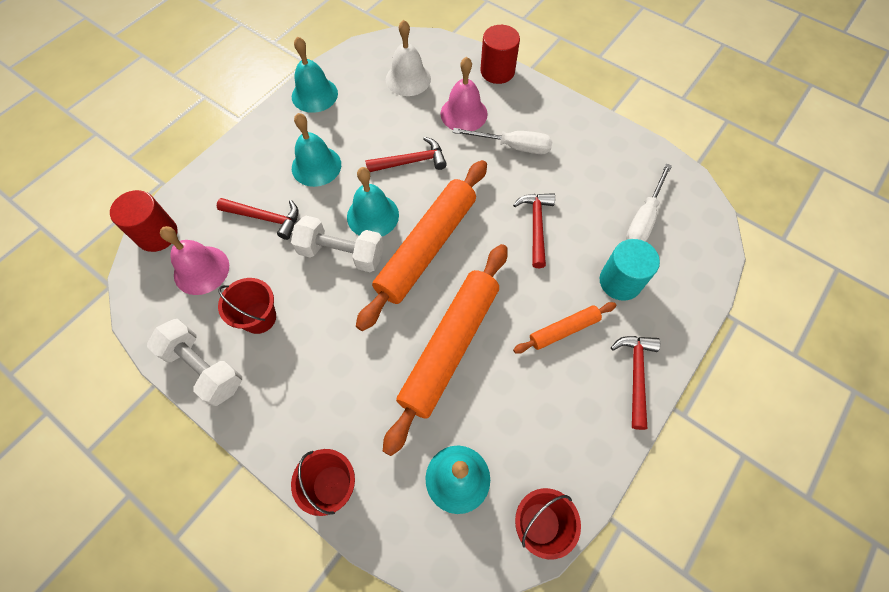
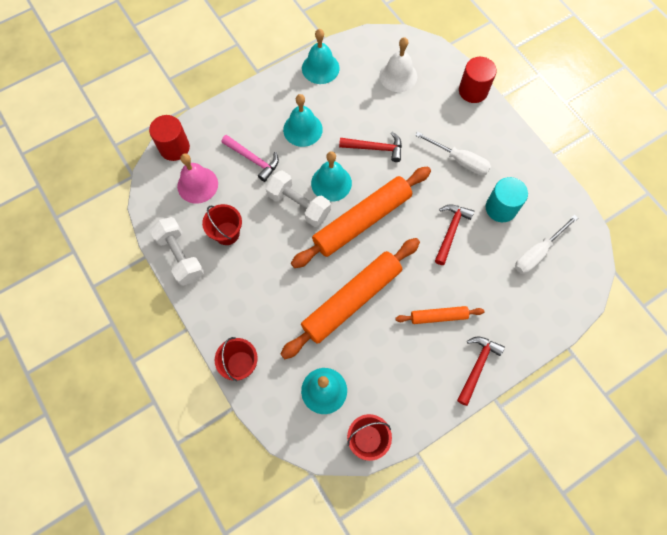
camera: 20 degrees right, 5 degrees up
(265, 218) = (253, 159): red hammer -> pink hammer
(463, 113) = (431, 120): pink bell -> none
(620, 281) = (496, 295): turquoise cylinder -> turquoise cylinder (501, 208)

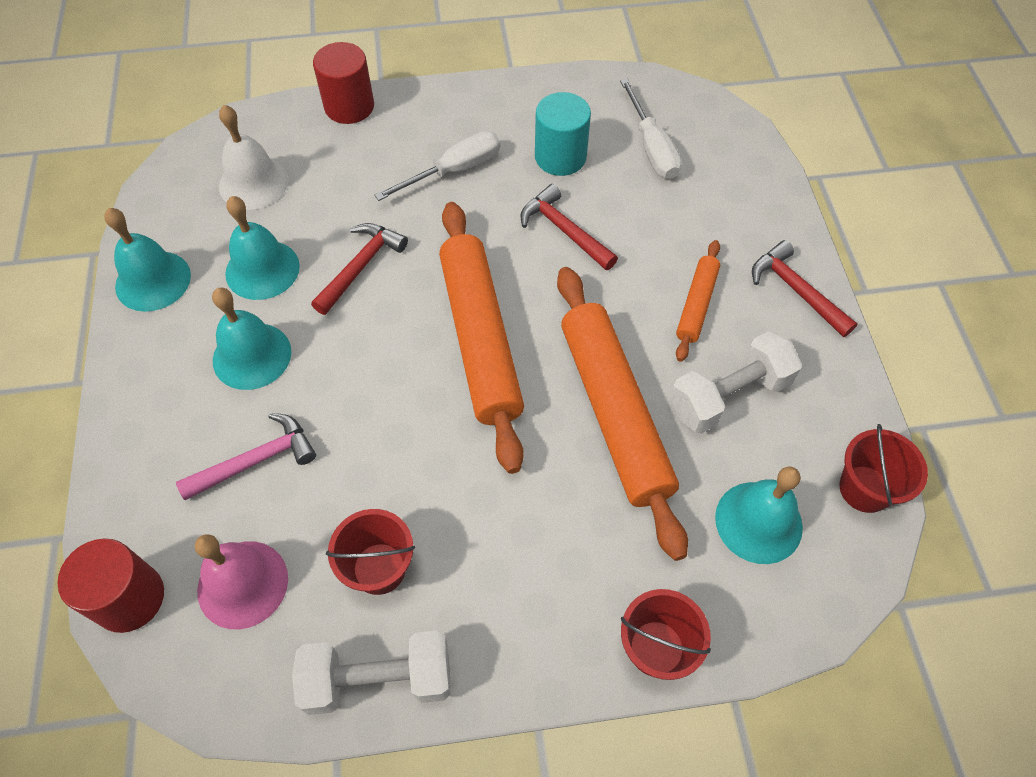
camera: 65 degrees left, 10 degrees down
(299, 205) = (394, 421): white dumbbell -> white dumbbell (729, 396)
(331, 183) = (383, 354): turquoise bell -> turquoise bell (262, 269)

